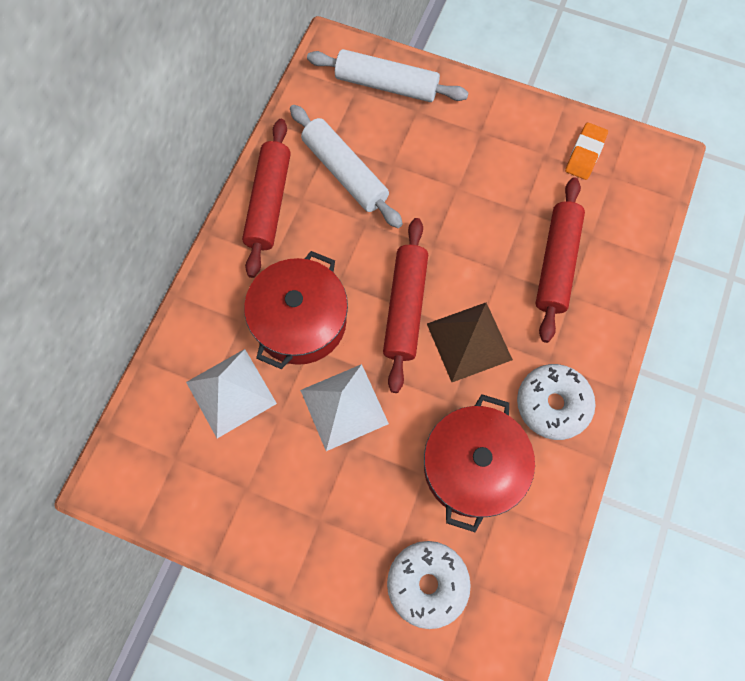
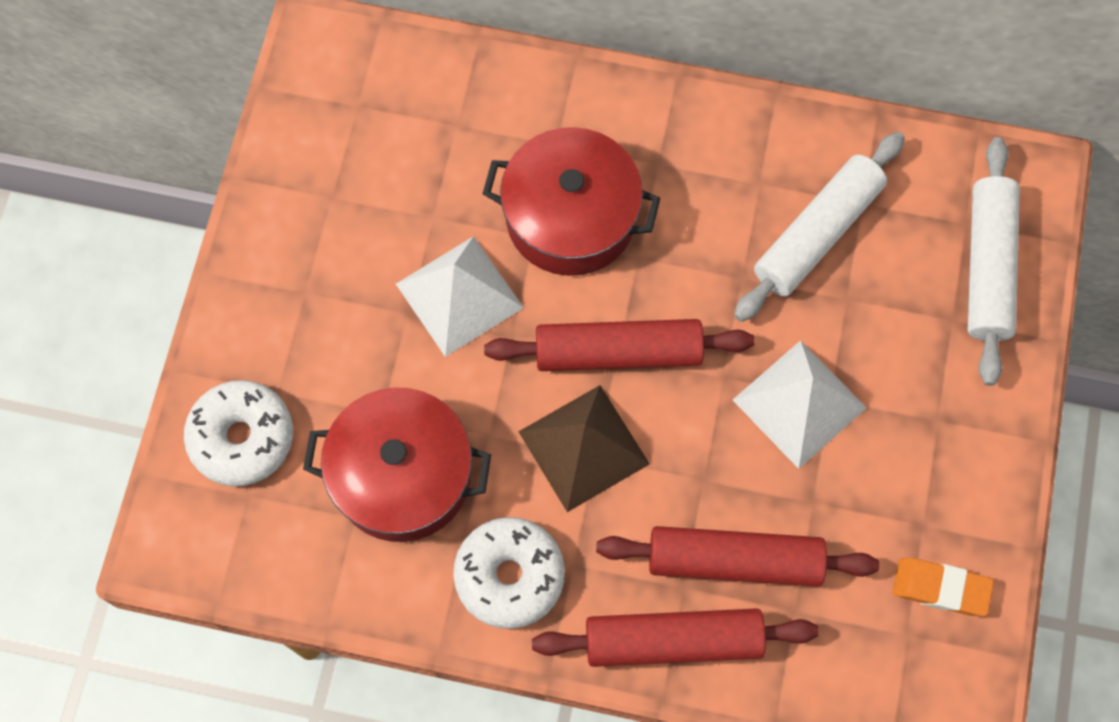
camera: 80 degrees right, 0 degrees up
(231, 393) = (455, 152): white pyramid -> white pyramid (799, 403)
(269, 203) = (743, 141): red rolling pin -> red rolling pin (673, 641)

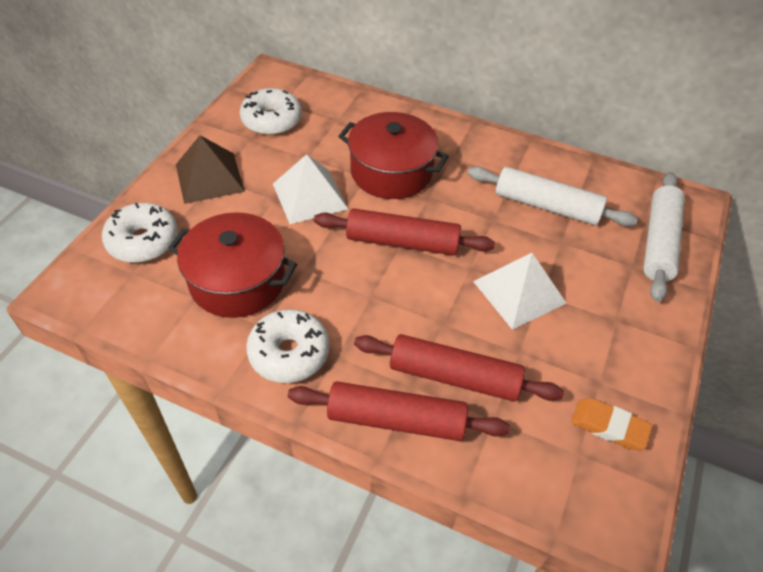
camera: 10 degrees right, 20 degrees down
(352, 149) = (271, 120): none -> white donut
(583, 447) = (364, 288): brown pyramid -> brown pyramid (209, 177)
(817, 234) = (546, 206): white rolling pin -> white rolling pin turned 60 degrees clockwise

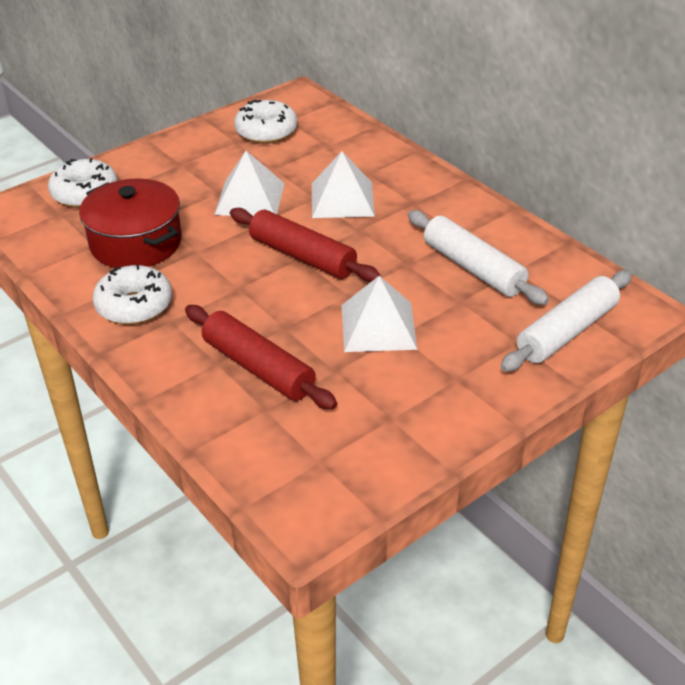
camera: 30 degrees right, 10 degrees down
(209, 177) = (175, 162): brown pyramid -> none
(391, 171) = (342, 199): red pot -> white pyramid
(396, 420) = (181, 380): red rolling pin -> none
(609, 426) = (366, 452): orange eraser -> none

